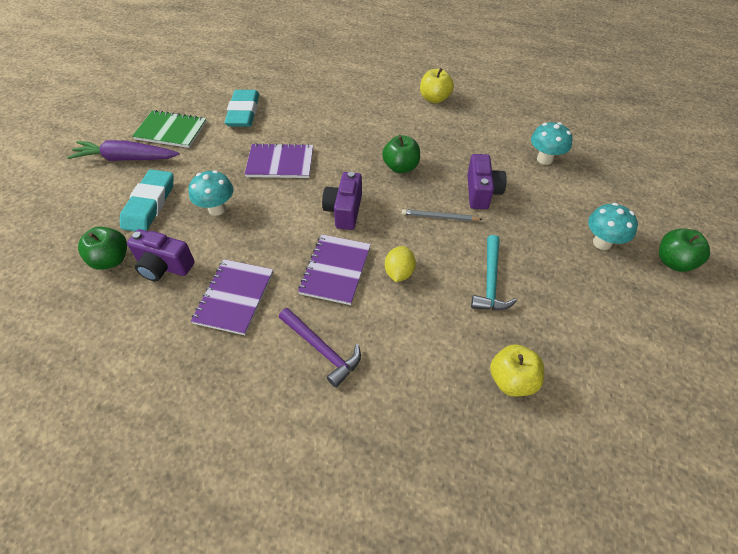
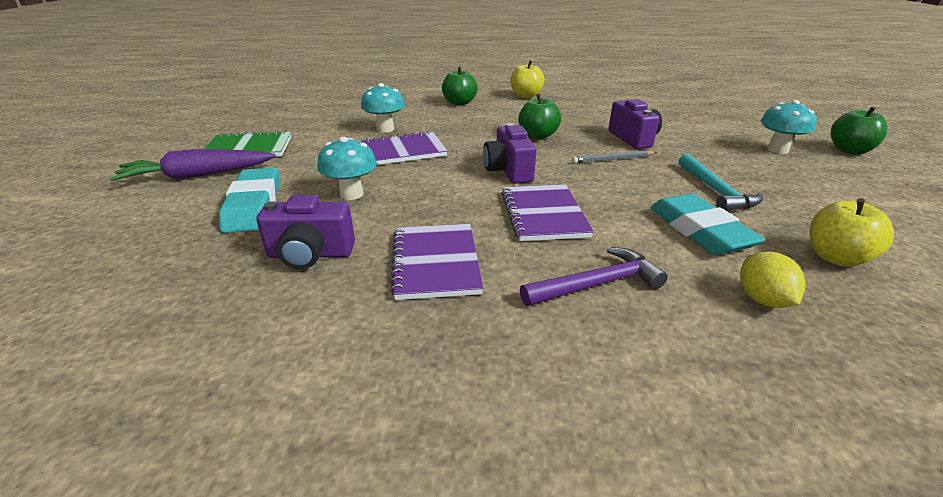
camera: 20 degrees left, 20 degrees down
(111, 260) = (221, 264): green apple -> green apple (459, 103)
(243, 112) = (332, 126): turquoise eraser -> turquoise eraser (700, 230)
(322, 349) = (597, 284): purple hammer -> purple hammer turned 45 degrees counterclockwise
(399, 273) = (616, 203): yellow lemon -> yellow lemon (762, 299)
(544, 159) = (664, 114): turquoise mushroom -> turquoise mushroom (385, 129)

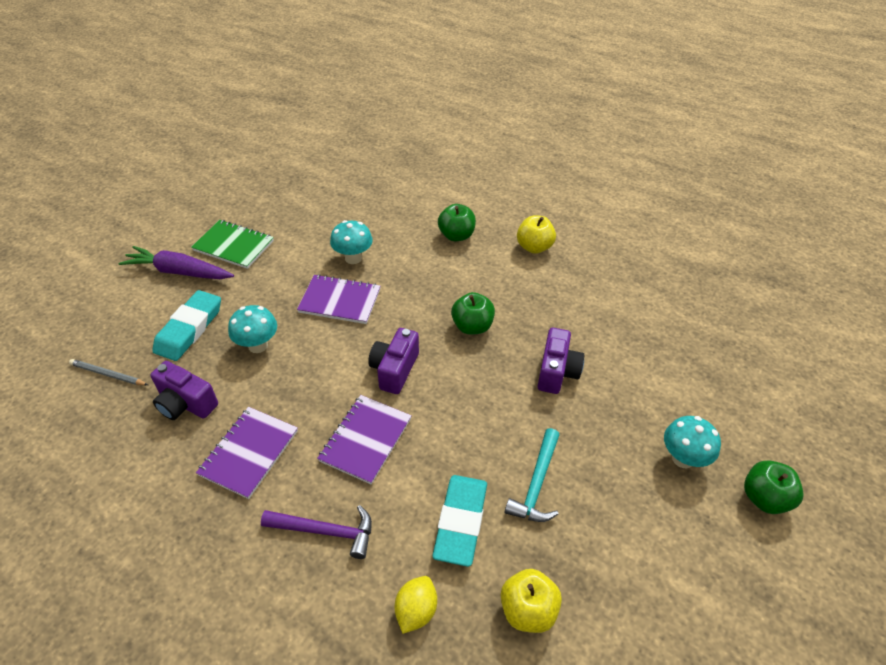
camera: 30 degrees right, 15 degrees up
(613, 159) = (499, 395): grey pencil -> grey pencil (108, 374)

